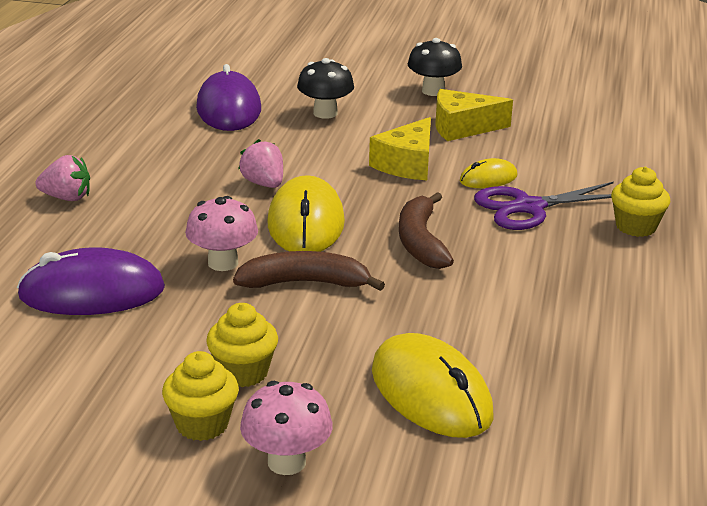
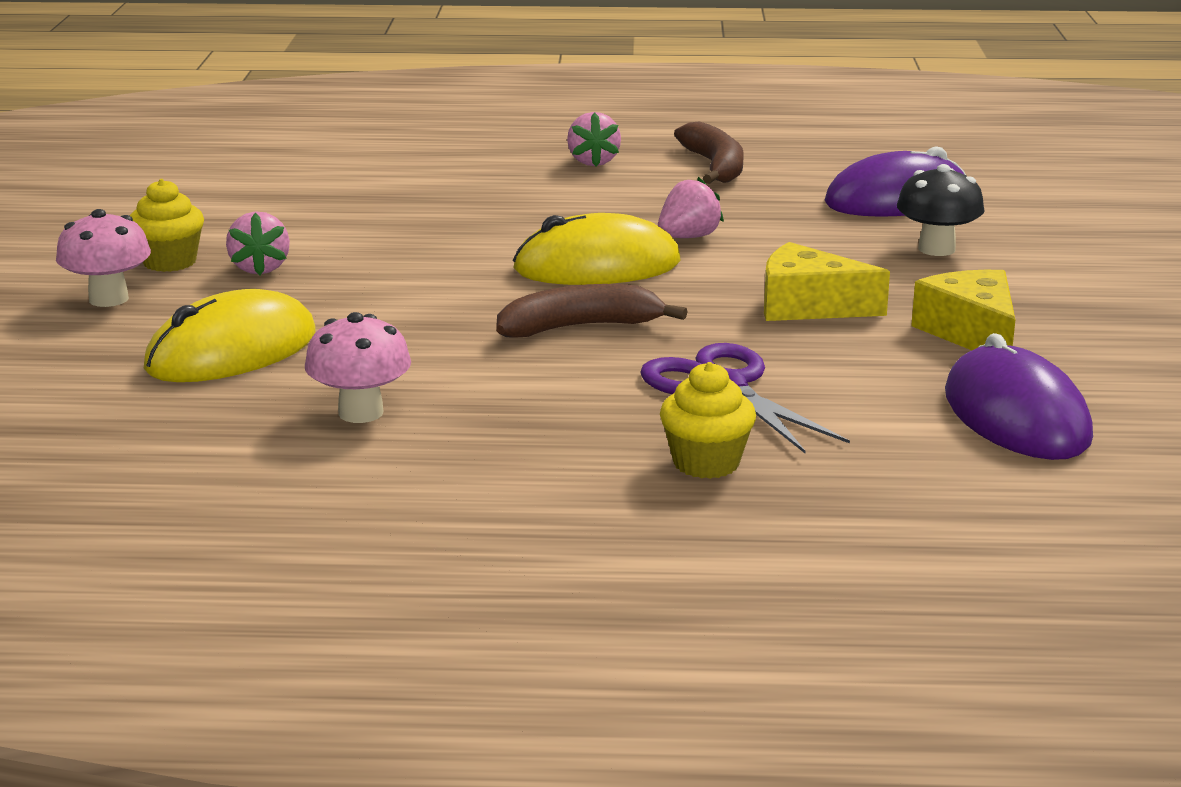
camera: 80 degrees right, 5 degrees down
(92, 292) = (397, 196): purple mouse -> purple mouse (1016, 416)
(223, 263) = (480, 238): pink mushroom -> pink mushroom (361, 413)
(243, 372) = (260, 268): yellow cupcake -> pink strawberry
(304, 283) = (450, 277): brown banana -> brown banana (715, 166)
(433, 91) = (1096, 307): black mushroom -> none
(488, 178) = (801, 357): yellow mouse -> none

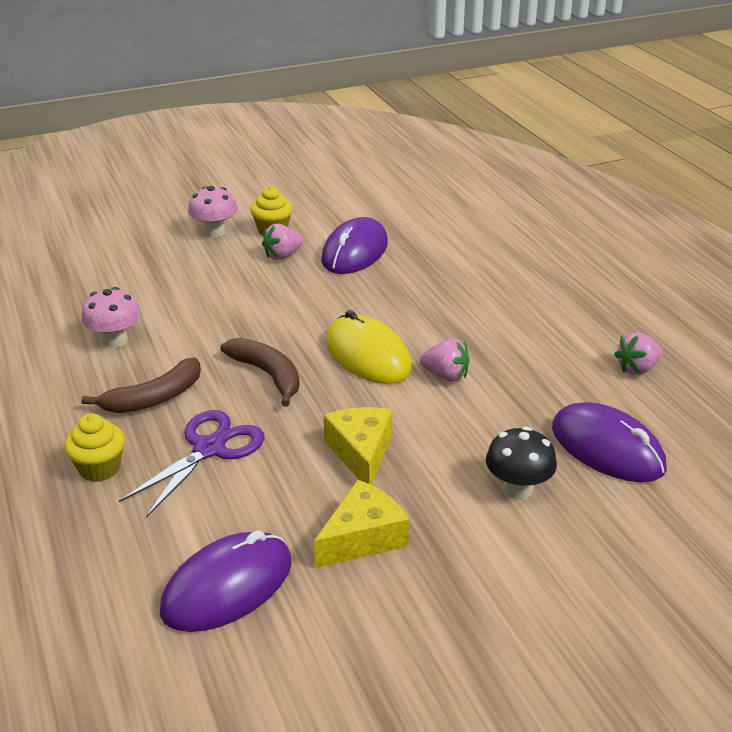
camera: 65 degrees right, 10 degrees up
(231, 351) = (171, 283): yellow mouse -> none
(316, 226) = (355, 252): none -> purple mouse
(593, 162) = (551, 305): pink strawberry -> pink strawberry (637, 368)
(715, 166) = (593, 352): brown banana -> brown banana (154, 398)

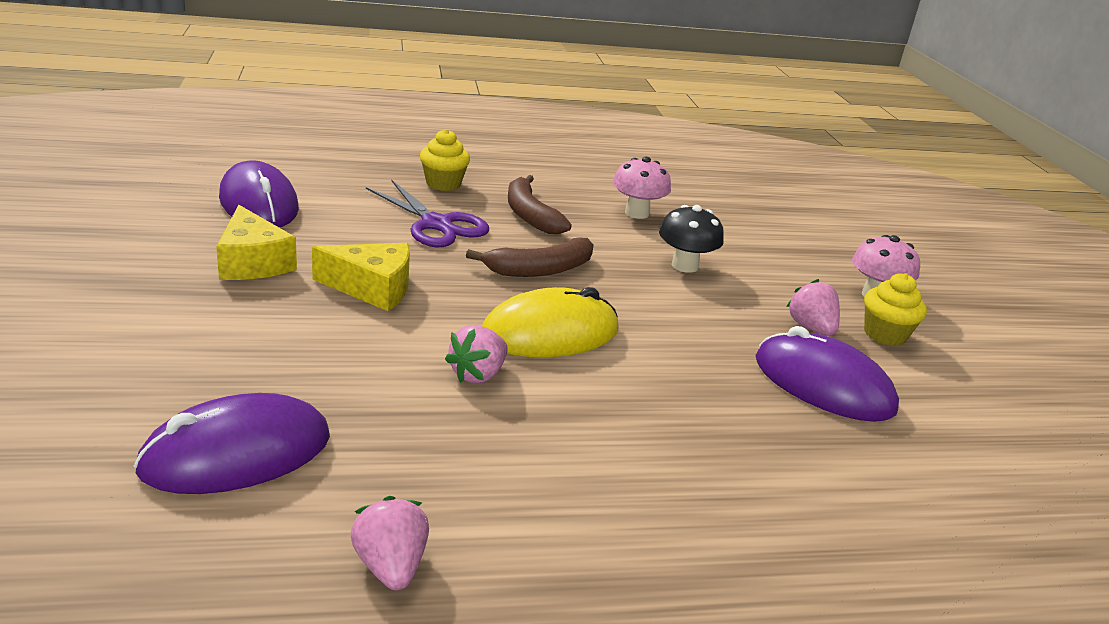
camera: 100 degrees right, 5 degrees down
(518, 488) = (232, 360): black mushroom -> black mushroom (685, 266)

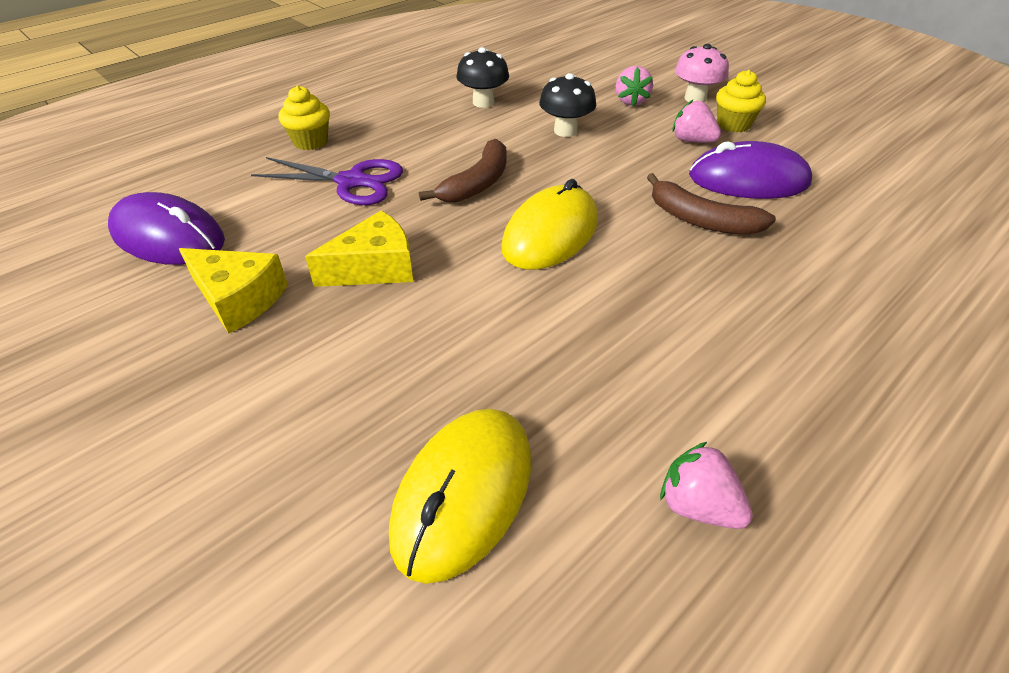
camera: 30 degrees left, 15 degrees up
(236, 453) = (463, 493): purple mouse -> yellow mouse
(478, 374) = (547, 299): pink strawberry -> pink strawberry (631, 101)
(530, 215) = (412, 139): brown banana -> brown banana (701, 220)
(637, 213) = (483, 102): pink mushroom -> black mushroom

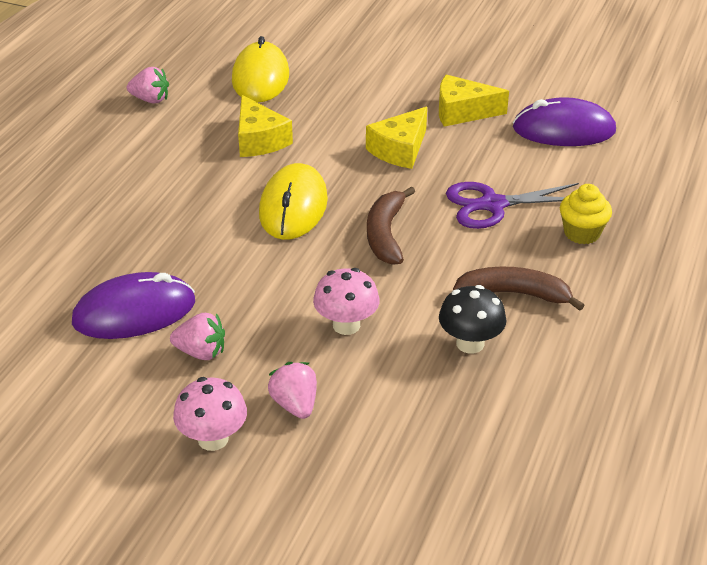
camera: 155 degrees right, 5 degrees down
(541, 340) = (259, 140): none -> yellow cheese
(565, 131) = (346, 325): black mushroom -> pink mushroom
(701, 220) = (174, 253): brown banana -> brown banana (514, 294)
(733, 124) = (156, 397): yellow cupcake -> none

